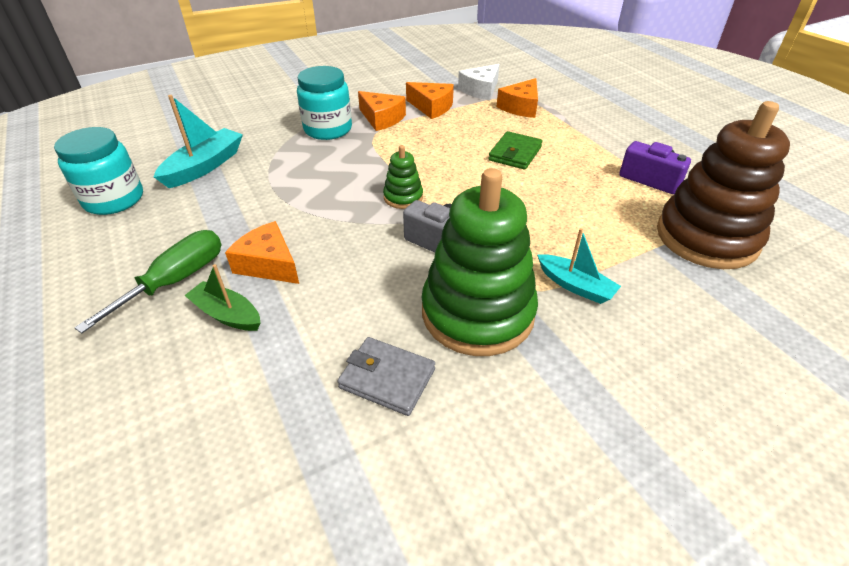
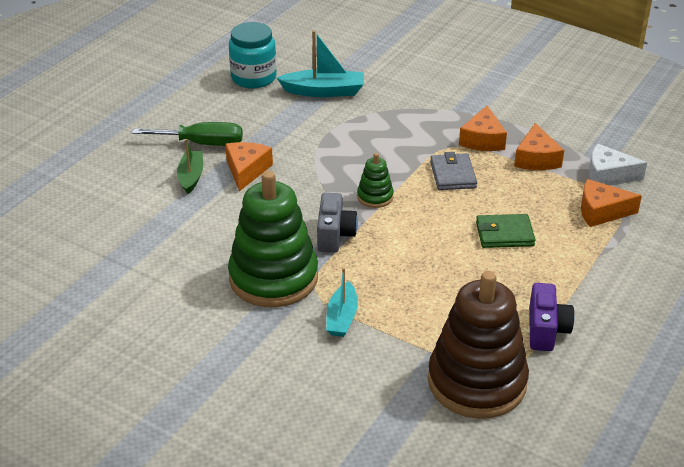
camera: 60 degrees right, 5 degrees down
(328, 129) = (434, 120): turquoise jar -> none
(387, 378) = (188, 260): grey wallet -> grey wallet (453, 175)

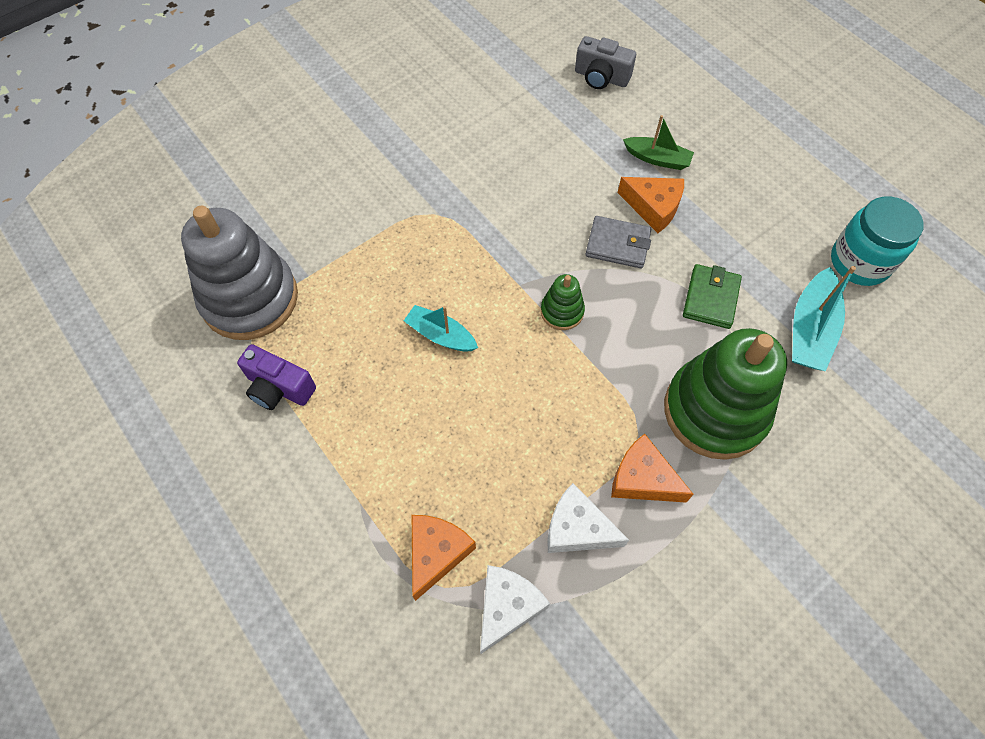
camera: 110 degrees right, 25 degrees up
(202, 143) = (719, 180): green screwdriver -> none
(273, 278) = (466, 187): green stacking toy -> green stacking toy (715, 411)
(335, 235) = (510, 254): grey camera -> grey camera (601, 77)
(342, 317) = (386, 223): turquoise boat -> turquoise boat (440, 335)
(453, 175) = (576, 409): grey wallet -> grey wallet (617, 245)
(477, 382) = (250, 298): brown stacking toy -> grey stacking toy
(504, 234) = (442, 417): green wallet -> green wallet (711, 298)
(536, 159) = (577, 528): orange cheese -> white cheese

